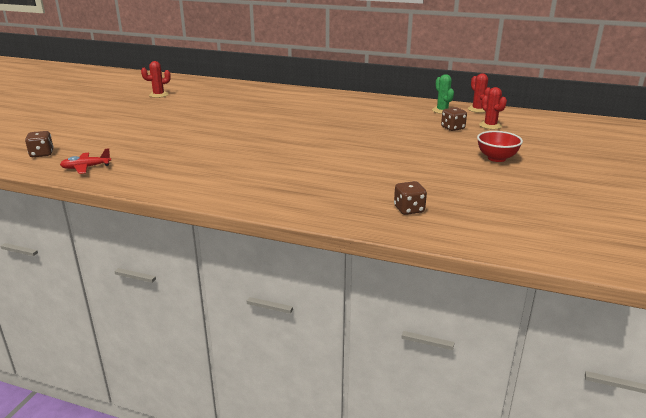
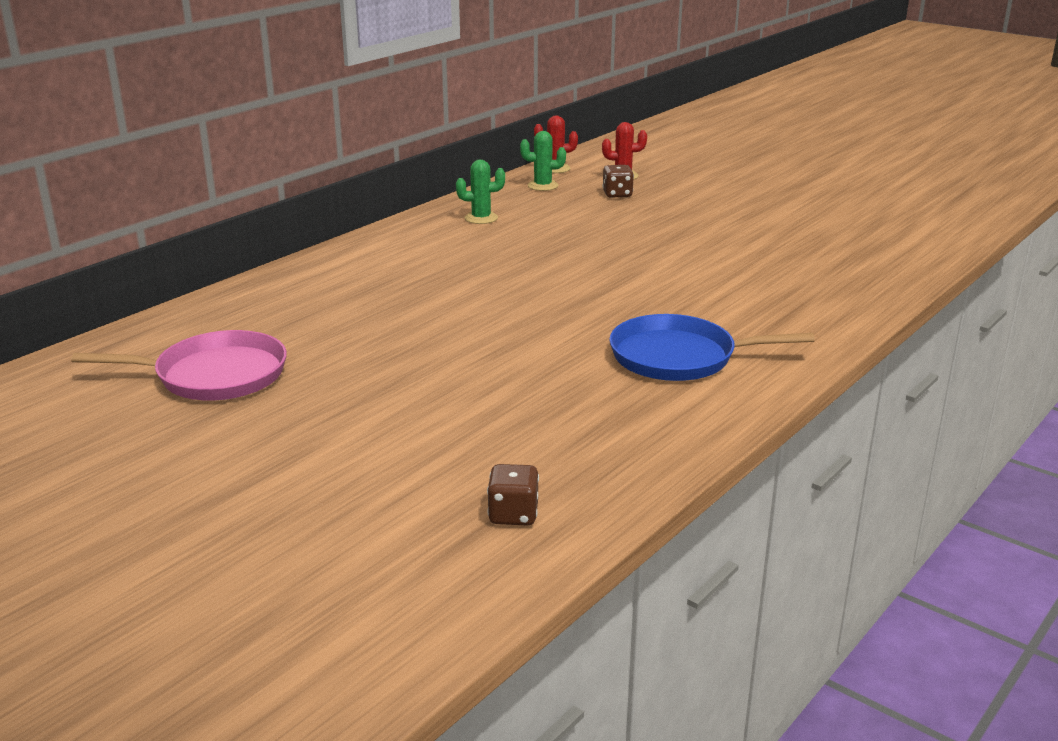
camera: 70 degrees left, 0 degrees up
(86, 167) = (620, 464): red plane -> none
(158, 95) = (214, 375): red cactus -> pink pan
(210, 168) = (679, 357): none -> blue pan
(372, 106) = (481, 218): none -> green cactus
(409, 209) = (863, 262): brown dice -> none
(496, 158) = (734, 196): red bowl -> none

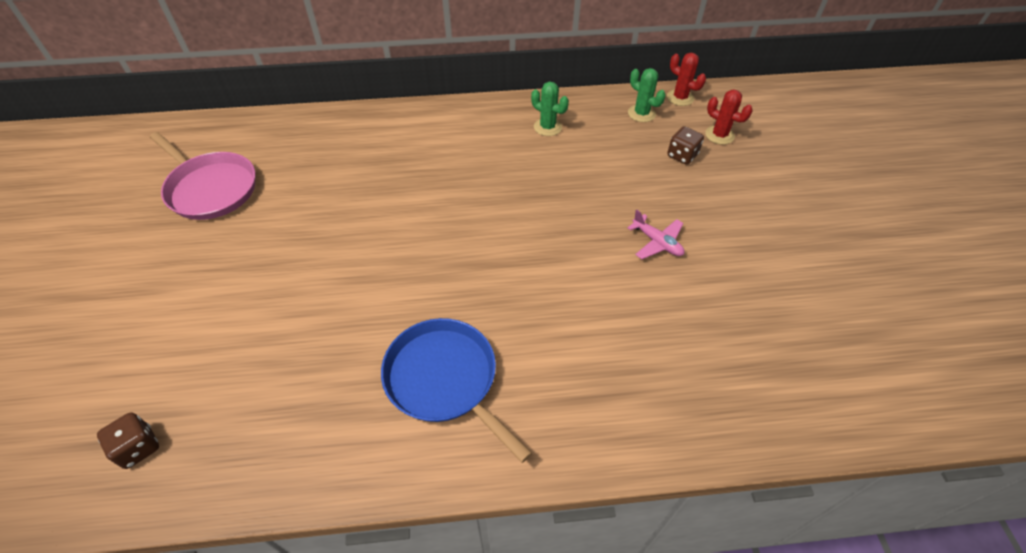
camera: 45 degrees right, 25 degrees up
(686, 237) = (657, 242): none -> pink plane

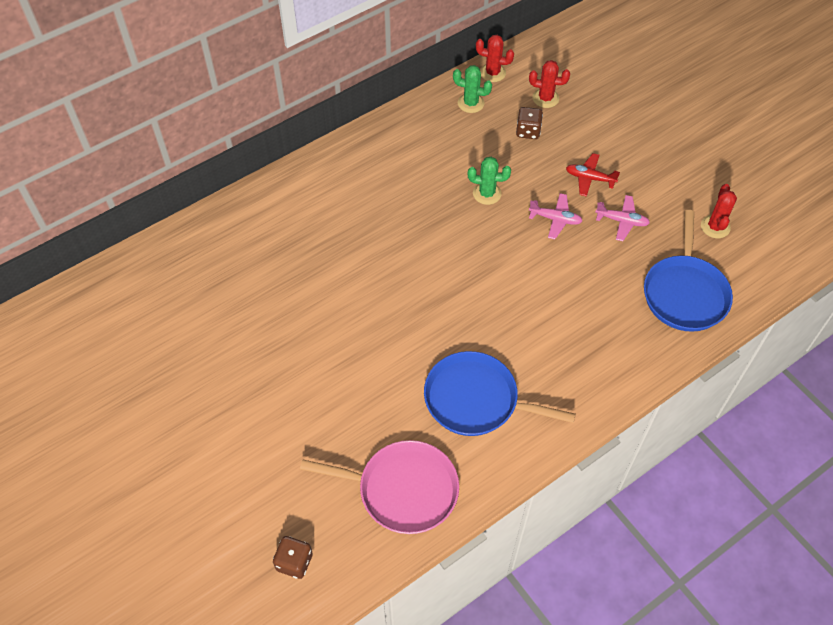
camera: 30 degrees left, 5 degrees up
(210, 188) = (147, 347): pink pan -> pink pan (402, 490)
(547, 127) = (401, 151): green cactus -> green cactus (487, 193)
(720, 220) = (589, 178): none -> red plane
(731, 275) = (622, 221): none -> pink plane
(762, 383) = (685, 293): none -> blue pan
(844, 328) = (715, 227): none -> red cactus

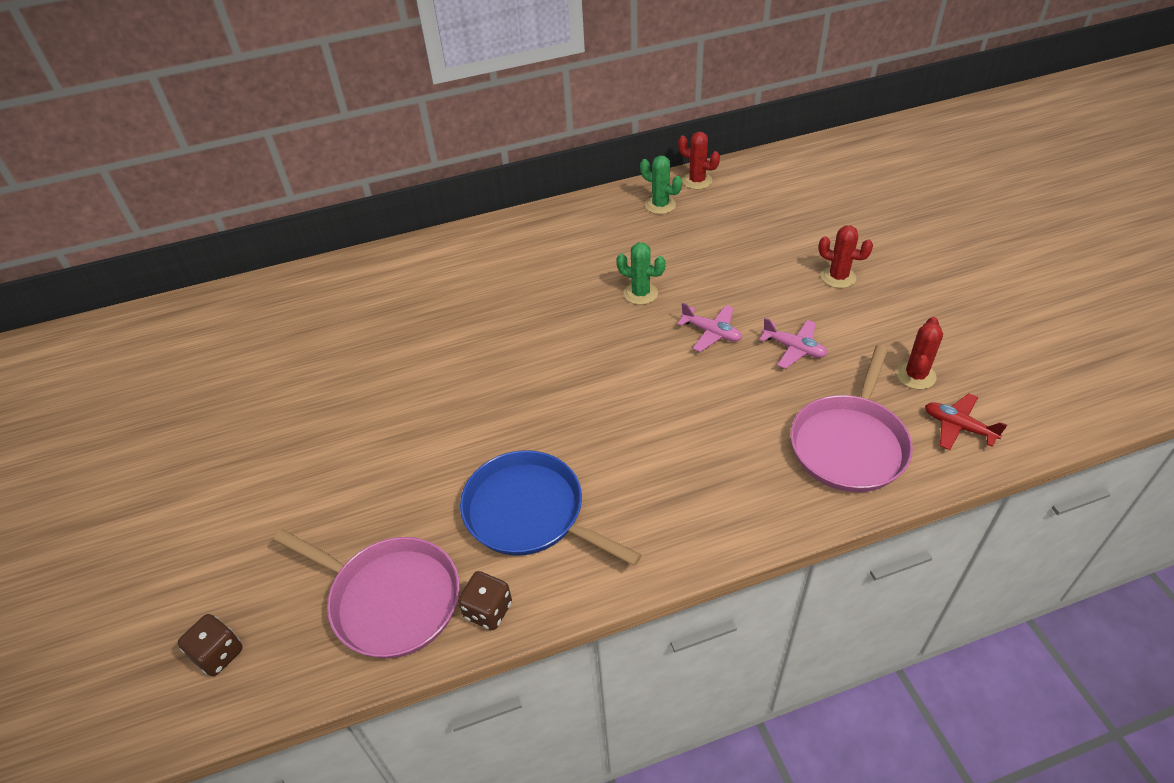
camera: 20 degrees right, 10 degrees down
(528, 131) = (714, 240): brown dice -> brown dice (488, 610)
(545, 98) = (748, 212): red cactus -> red cactus (838, 277)
(589, 178) = (770, 297): red plane -> red plane (958, 427)
(685, 293) = (849, 444): blue pan -> pink pan

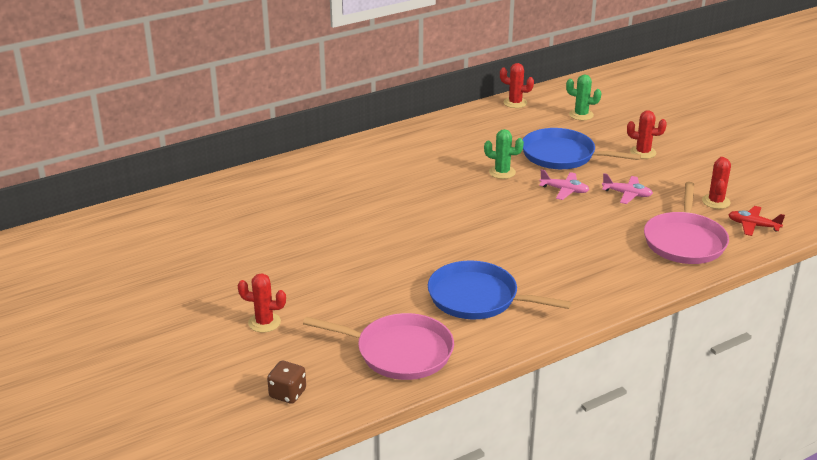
camera: 15 degrees left, 15 degrees down
(246, 518) = (264, 322): none -> red cactus
(488, 610) = (473, 349): brown dice -> none
(660, 205) = (493, 119): green cactus -> green cactus (581, 115)
(728, 272) = (562, 155): none -> blue pan

